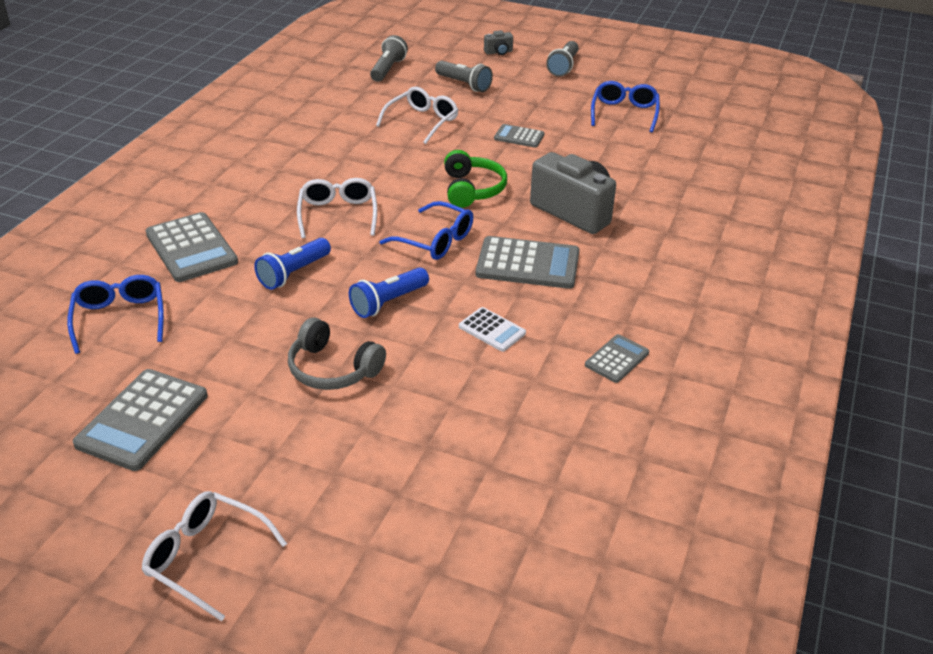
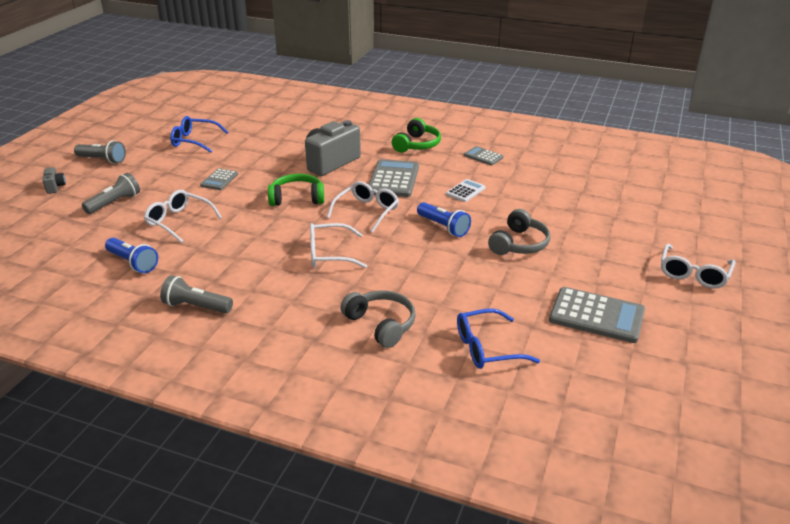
camera: 90 degrees left, 5 degrees down
(191, 248) = (381, 324): grey calculator -> grey headphones
(294, 273) = (413, 268): blue flashlight -> blue flashlight (133, 263)
(388, 69) = (60, 242): grey flashlight -> grey flashlight (196, 307)
(434, 240) = (366, 212): blue glasses -> white glasses
(649, 290) = (417, 145): none -> green headphones

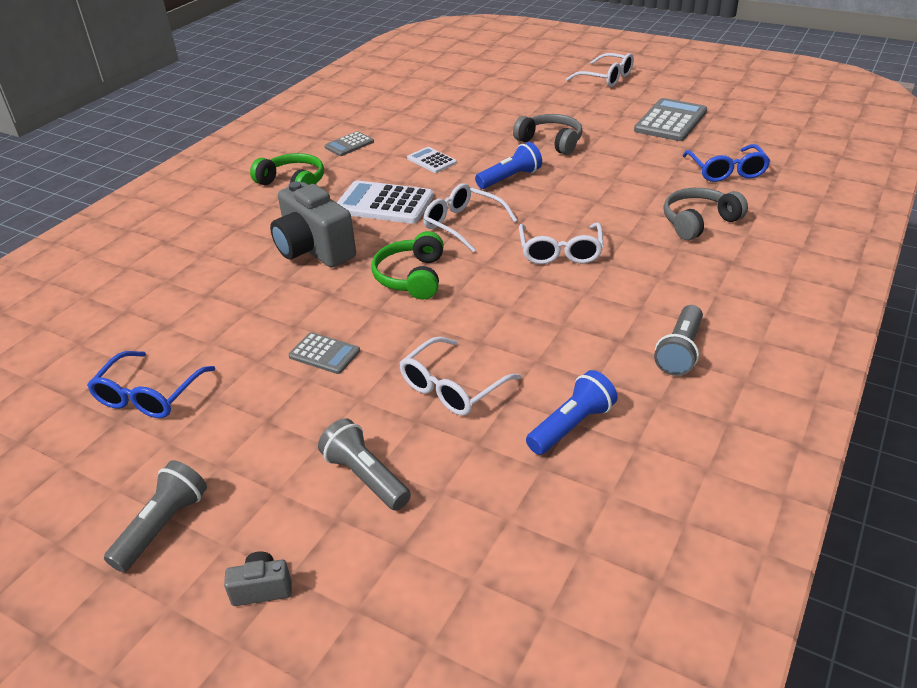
camera: 80 degrees left, 5 degrees up
(393, 179) = (384, 203): grey calculator -> white calculator

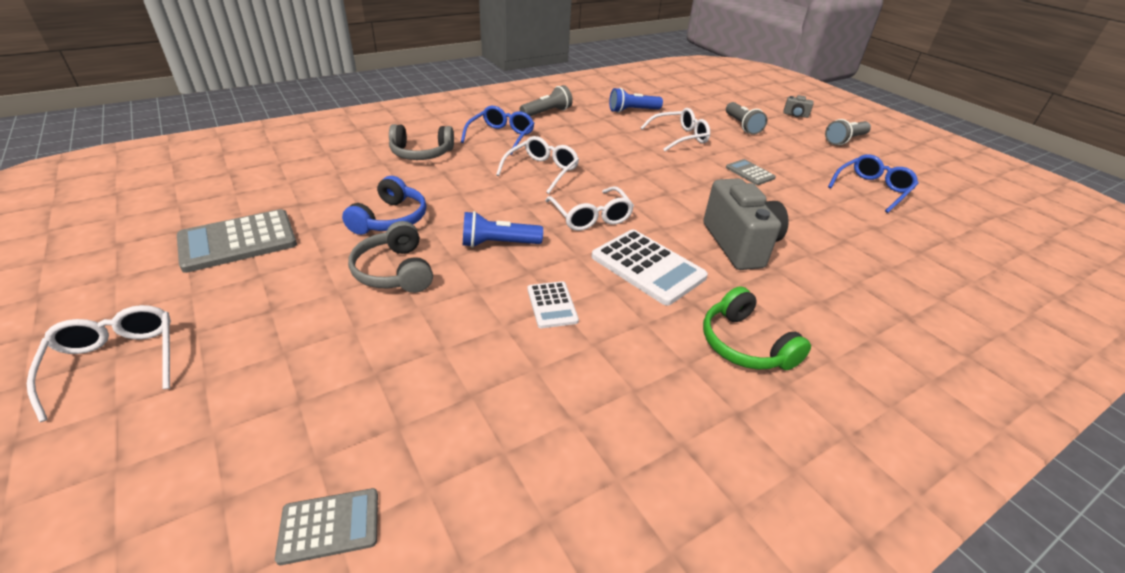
camera: 155 degrees left, 0 degrees up
(349, 144) = (638, 394): grey calculator -> grey calculator (329, 526)
(411, 277) = (665, 194): green headphones -> none
(610, 164) = (390, 219): none -> blue headphones
(726, 171) = (322, 175): blue glasses -> blue glasses (501, 137)

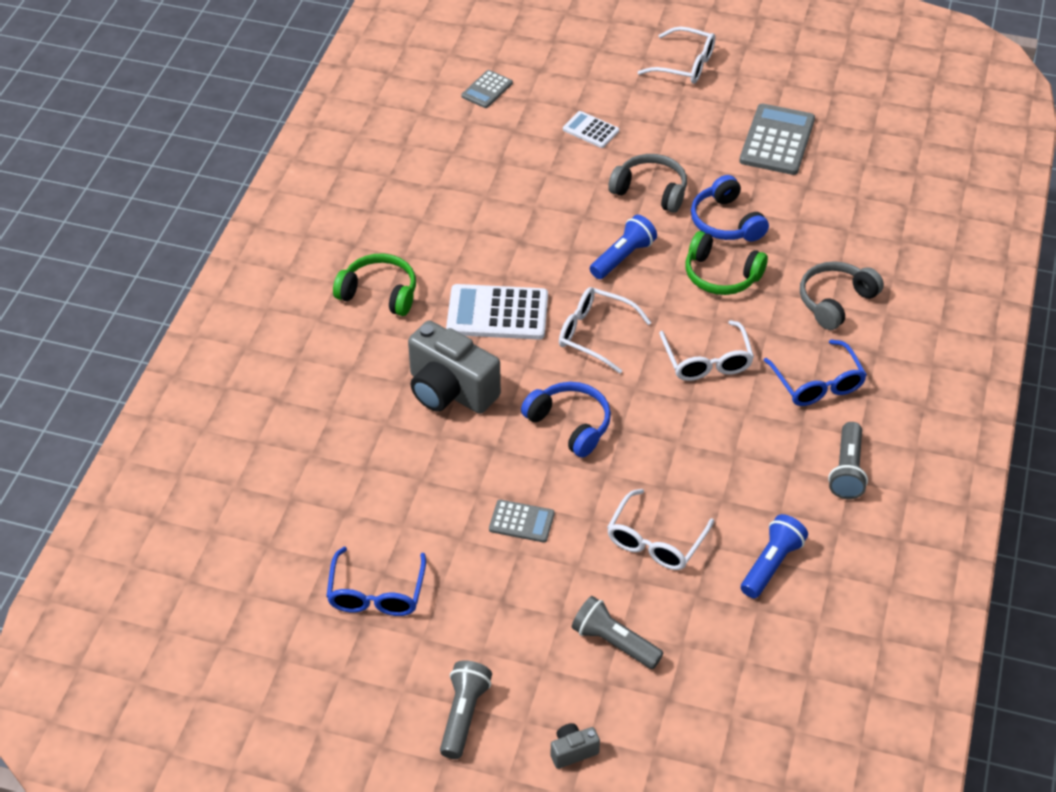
camera: 140 degrees right, 10 degrees up
(455, 197) = (721, 275): none -> green headphones
(552, 305) = (524, 237): white calculator -> white calculator (590, 130)
(670, 190) = (570, 424): none -> blue headphones

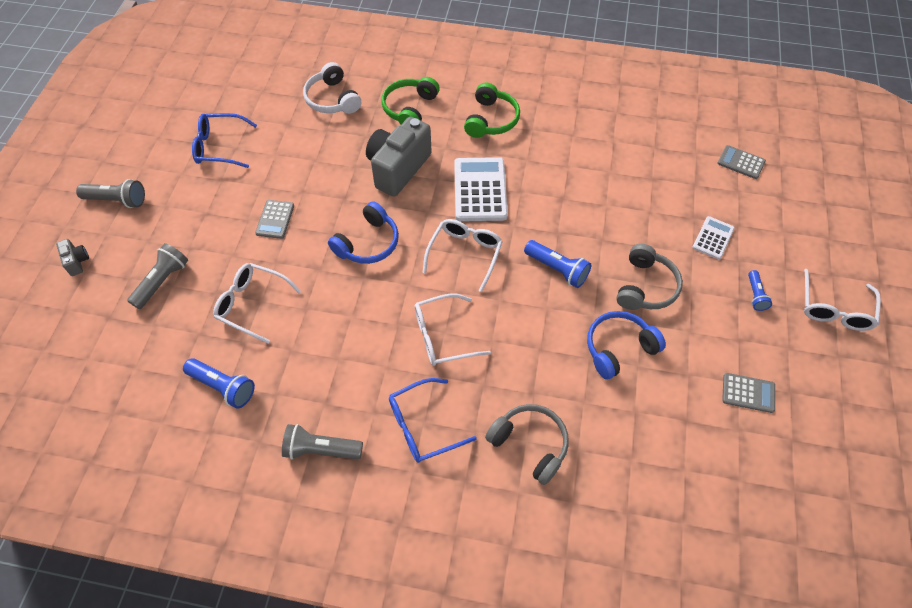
camera: 85 degrees right, 10 degrees up
(305, 460) = (332, 99): none -> white headphones
(665, 114) = (755, 295): none -> blue flashlight
(721, 275) = (548, 345): green headphones -> green headphones (409, 108)
(777, 140) = (748, 393): grey calculator -> grey calculator, size x0.55

